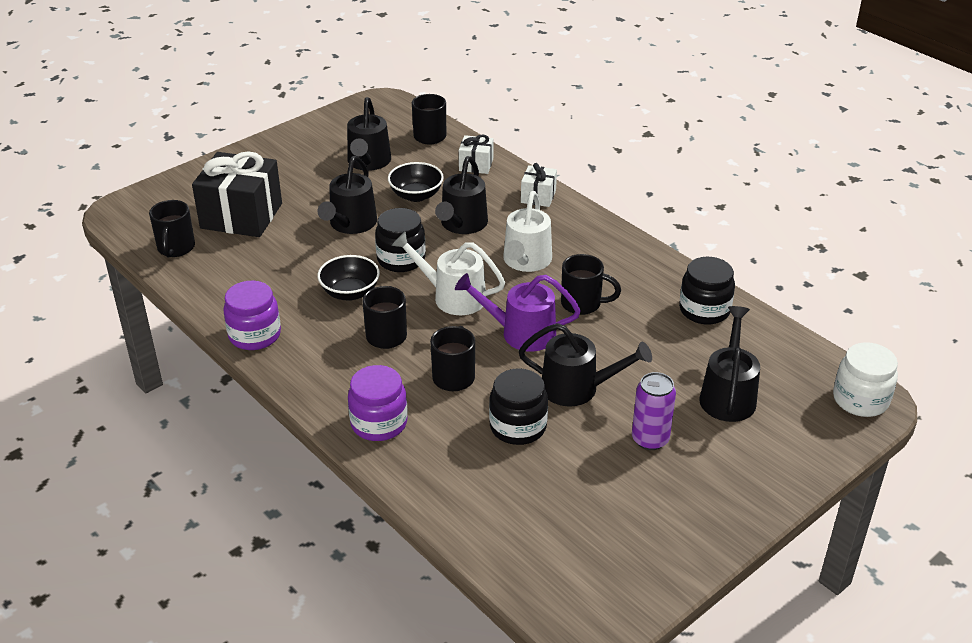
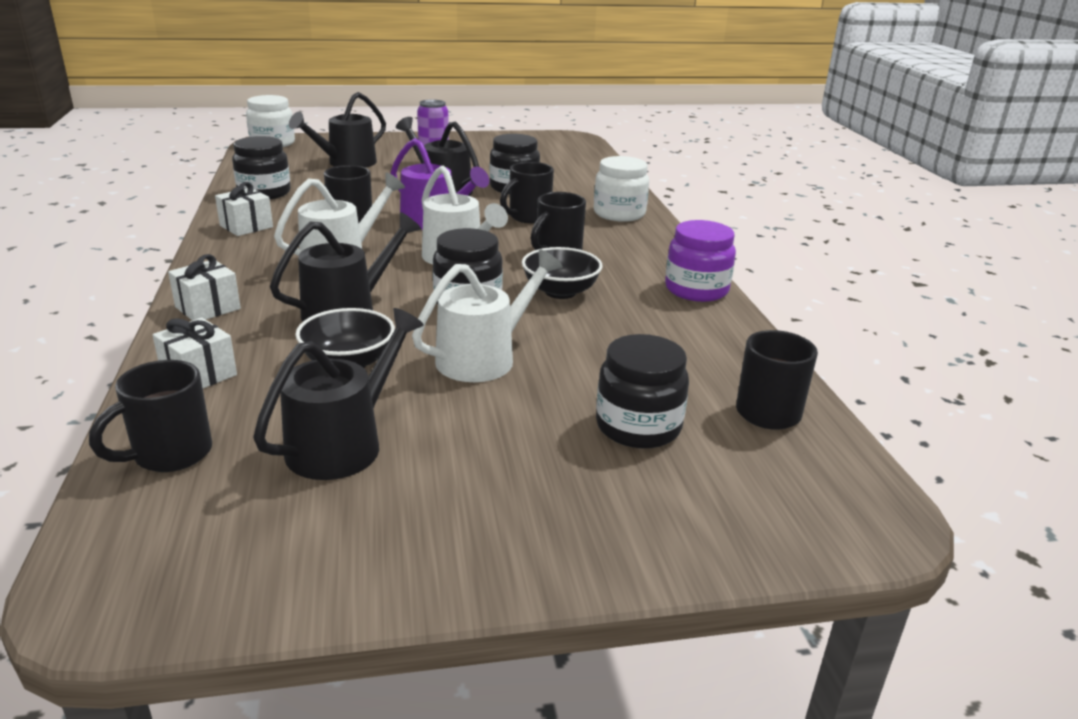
camera: 150 degrees left, 10 degrees down
(241, 216) = (638, 426): black gift -> black jar
(350, 224) = (484, 357): black watering can -> white watering can
(379, 423) = (619, 214): purple jar -> white jar
(641, 266) = (246, 226): none -> white gift

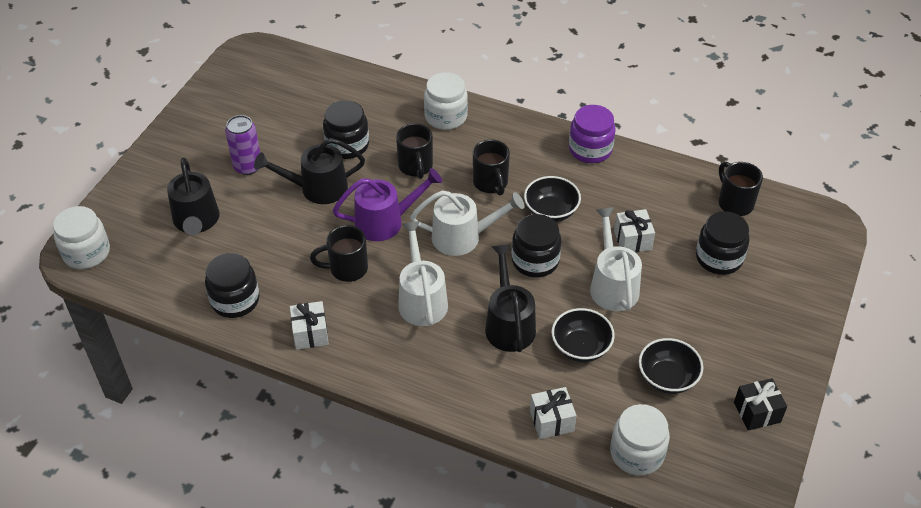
camera: 55 degrees left, 20 degrees up
(170, 454) = (637, 453): black mug -> white jar
(208, 308) = (456, 394): white gift -> white gift (632, 240)
(333, 555) = (757, 412): none -> black gift
(344, 443) = (667, 378): black watering can -> black bowl

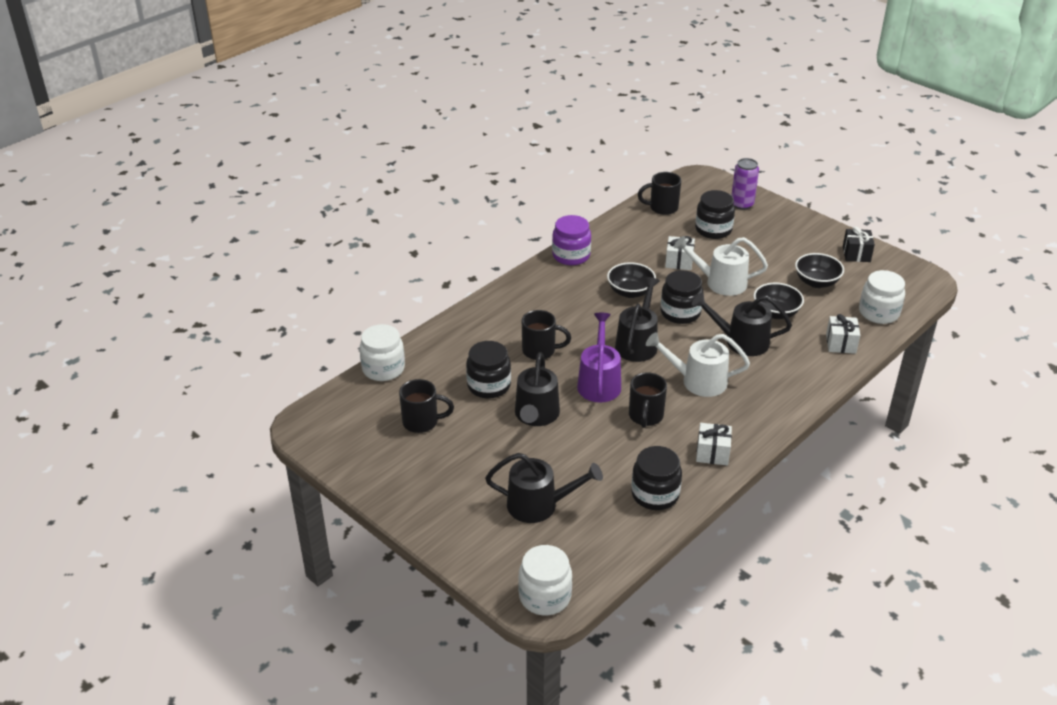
camera: 70 degrees left, 10 degrees down
(248, 166) = (481, 456): purple can -> purple can (742, 204)
(446, 117) = (486, 320): white jar -> white jar (383, 369)
(463, 237) = (638, 343): white watering can -> black watering can
(491, 183) = (582, 314): black mug -> black mug (422, 422)

